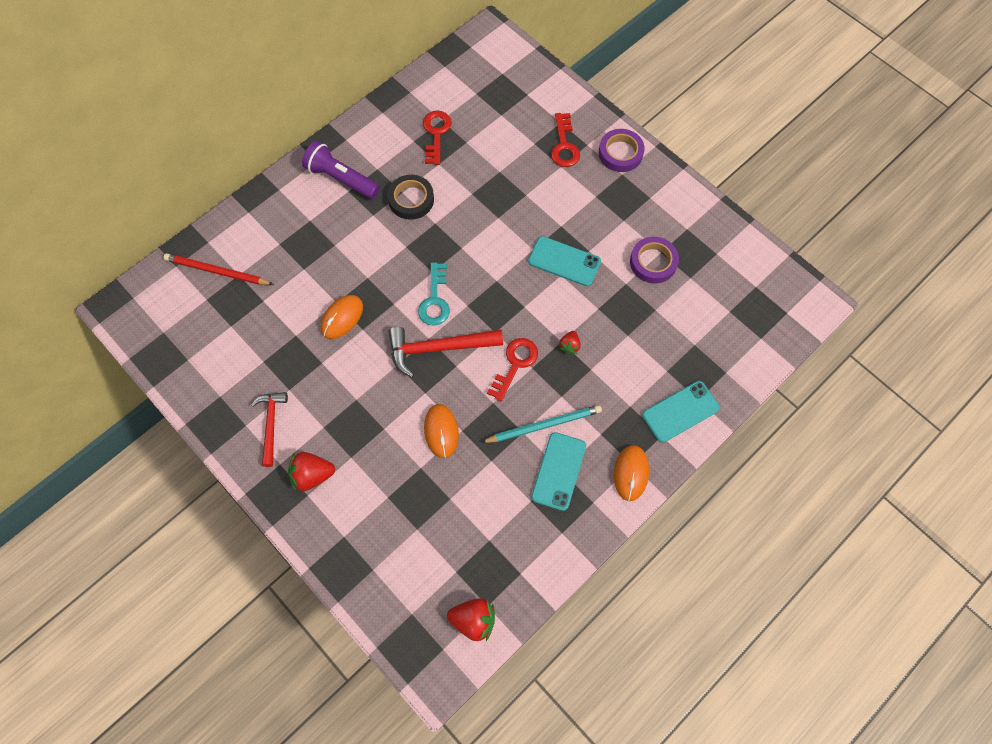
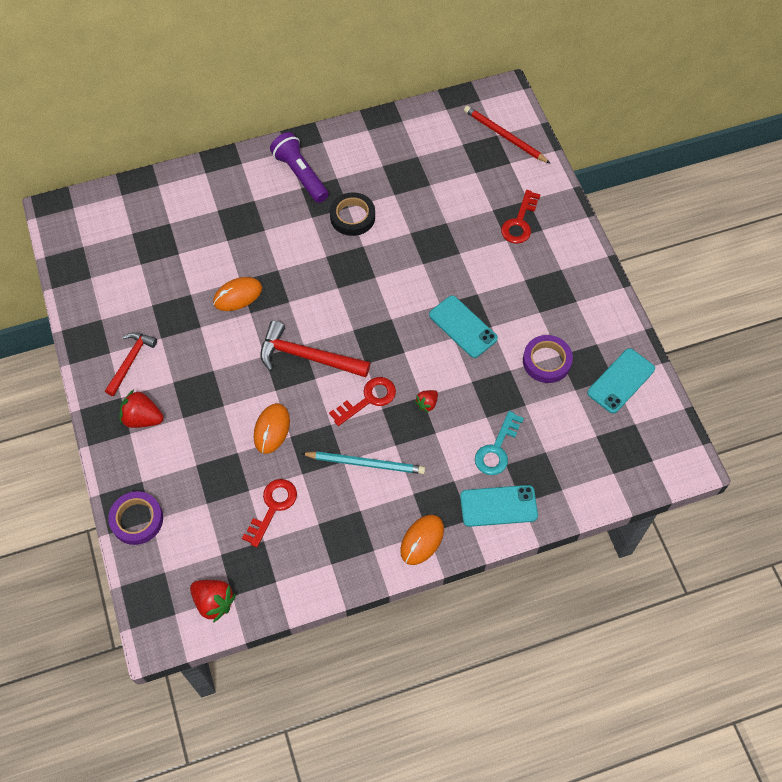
camera: 25 degrees right, 5 degrees down
(217, 271) = (153, 213): red pencil -> red pencil (504, 136)
(435, 300) = (327, 313): turquoise key -> turquoise key (497, 449)
(436, 134) = (406, 167): red key -> red key (273, 507)
(559, 471) = (357, 509): turquoise phone -> turquoise phone (621, 381)
(620, 153) = (570, 249): purple tape -> purple tape (137, 520)

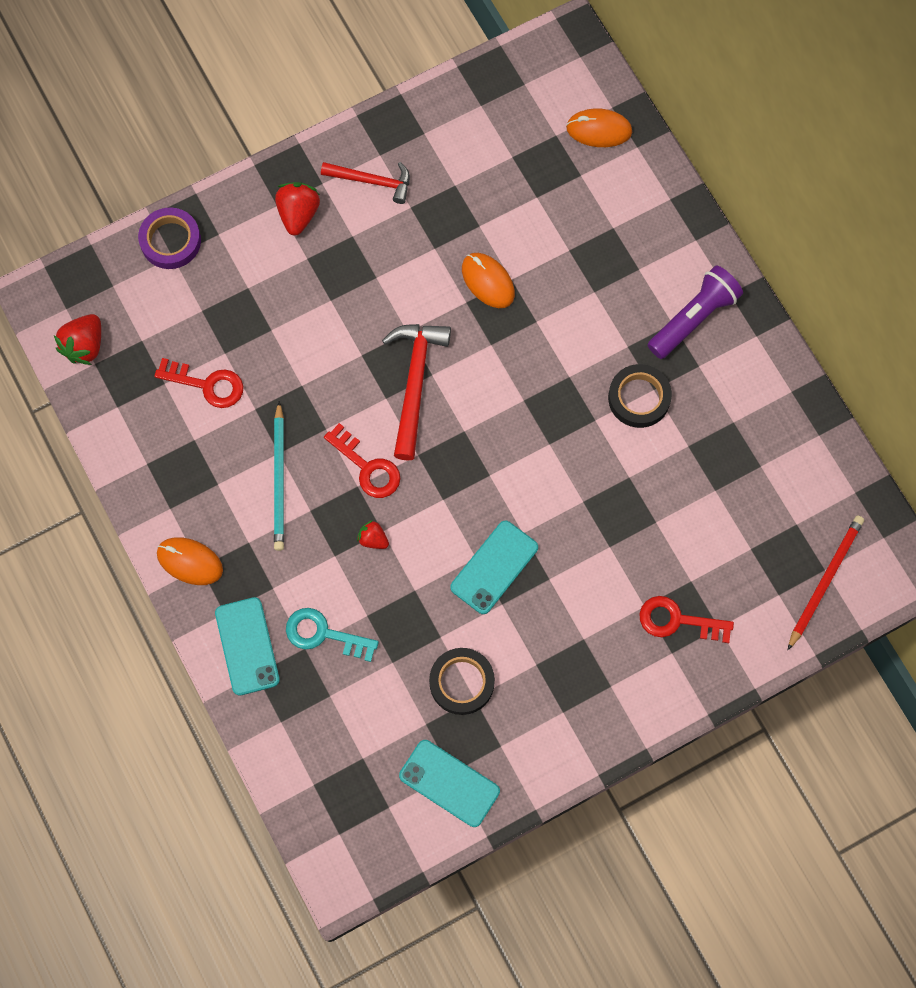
camera: 80 degrees right, 10 degrees up
(271, 429) = (307, 362): orange mouse -> orange mouse (599, 130)
(546, 361) = (461, 682): purple tape -> black tape

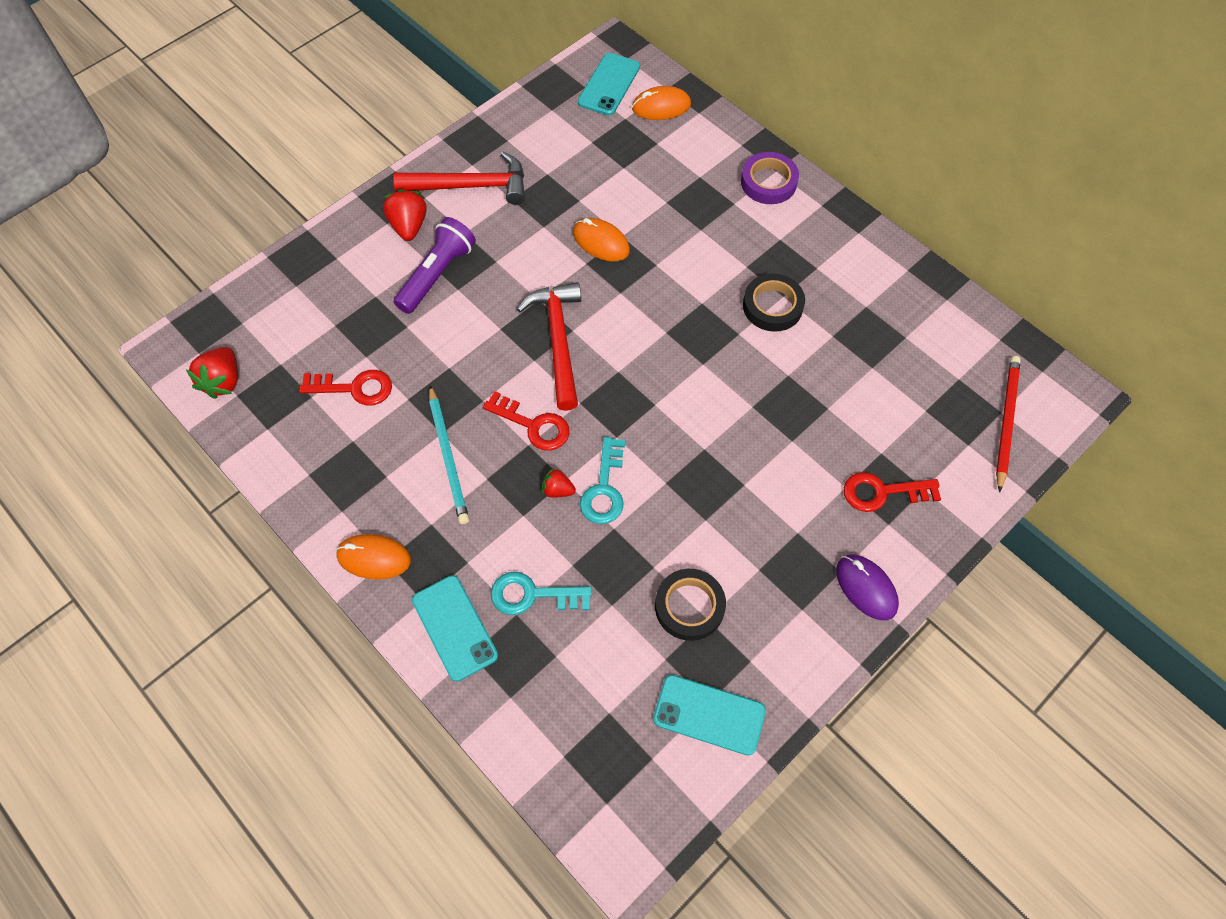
camera: 15 degrees left, 10 degrees down
(170, 241) = (291, 273): purple tape -> purple tape (768, 182)
(372, 181) = (471, 186): red hammer -> red hammer, size x1.53
(417, 548) = (604, 488): none -> turquoise key
(494, 567) = (687, 487): turquoise phone -> turquoise phone (609, 85)
(628, 708) = (866, 588): none -> purple mouse
(694, 318) = (798, 231): purple flashlight -> purple flashlight (437, 274)

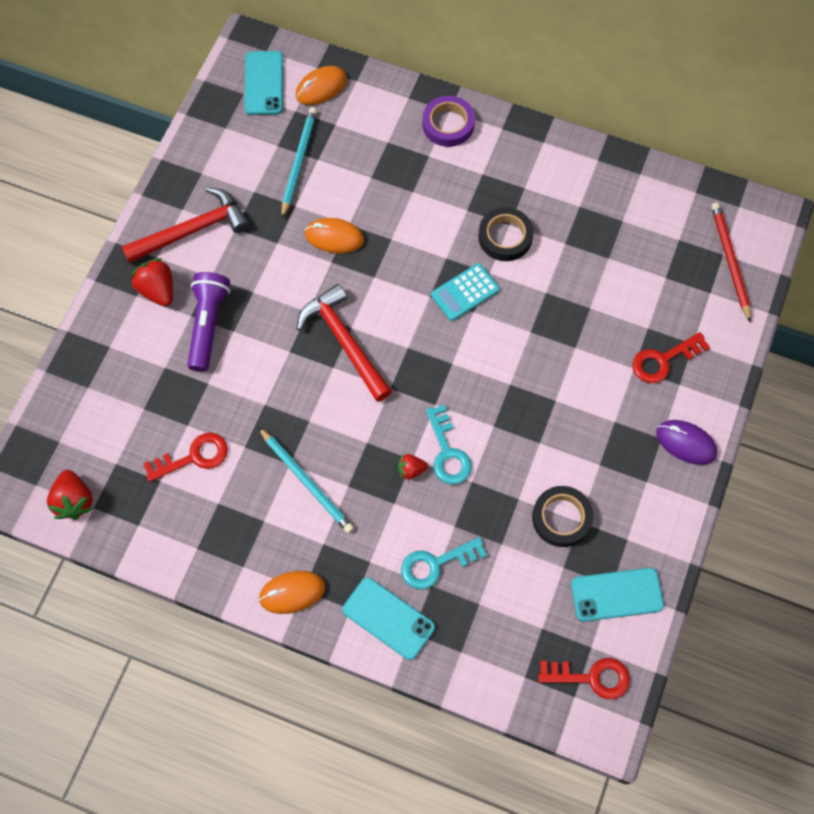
camera: 25 degrees left, 5 degrees up
(533, 425) = (362, 424): red key -> red key (591, 677)
(604, 163) = (298, 162): none -> turquoise pencil
(704, 342) = (465, 292): none -> turquoise calculator

